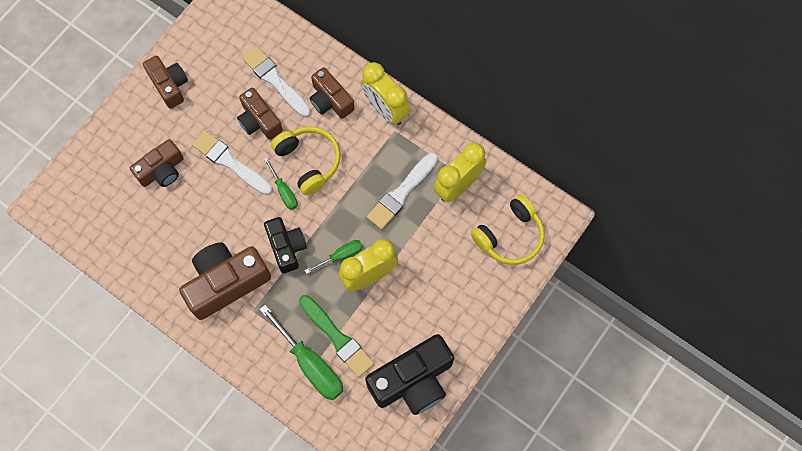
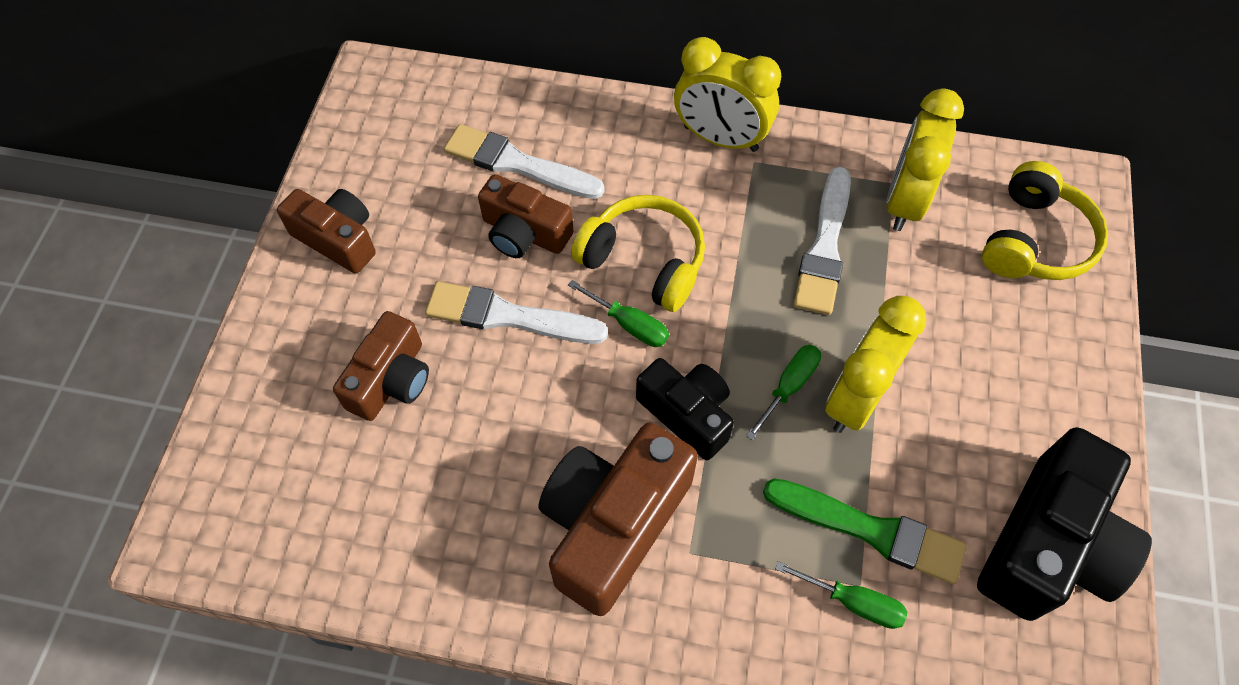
camera: 25 degrees left, 10 degrees down
(310, 364) = (853, 602): green screwdriver -> green screwdriver, size x0.54
(330, 100) = (625, 158): brown camera -> none

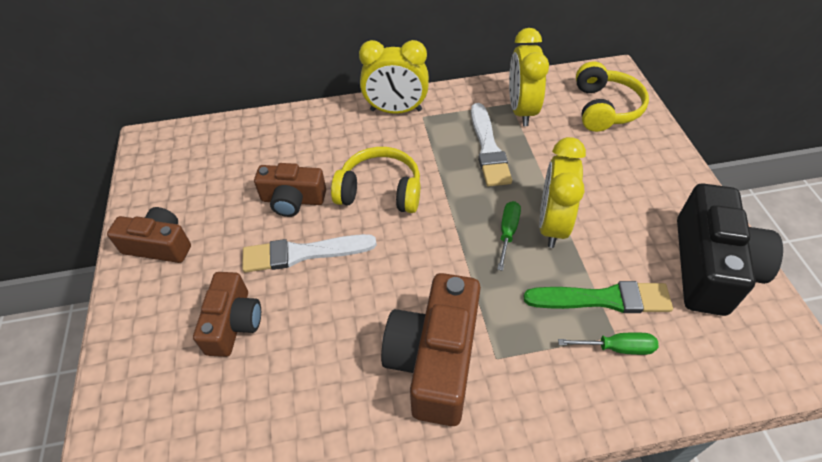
camera: 20 degrees left, 10 degrees down
(517, 164) = (271, 162): white brush -> none
(629, 324) = (387, 231): green screwdriver -> none
(687, 414) = (451, 271): black camera -> none

